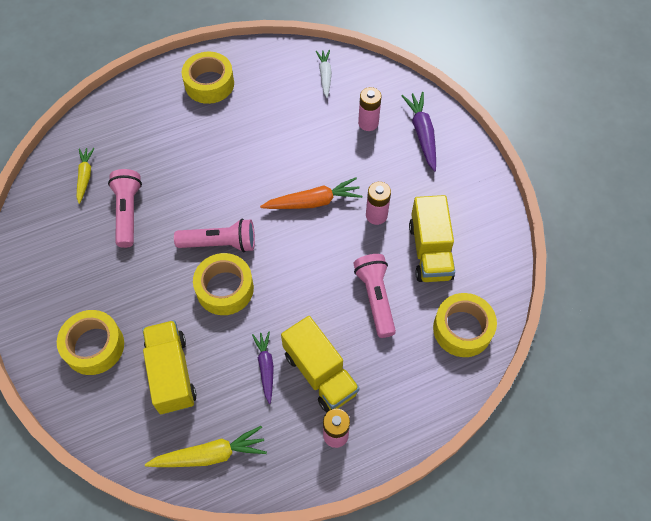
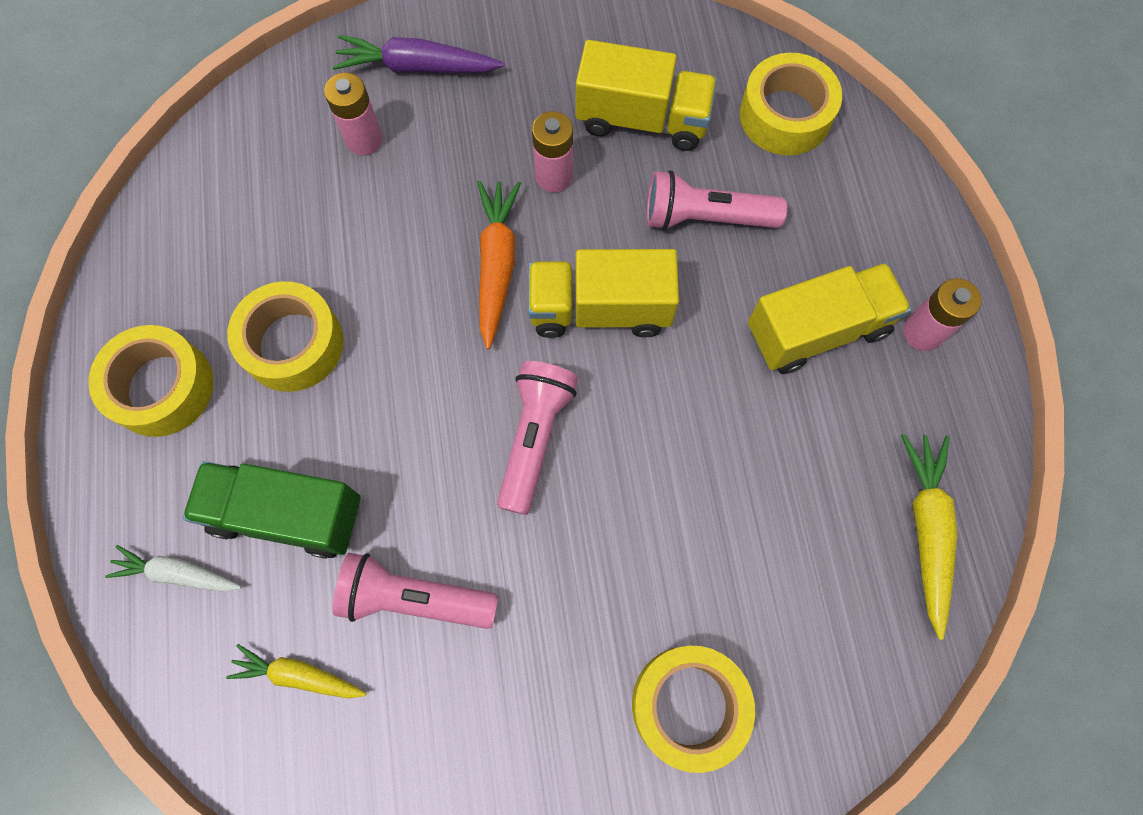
camera: 75 degrees left, 10 degrees up
(158, 150) = (287, 514): none -> green truck
(171, 373) = (771, 569): yellow truck -> yellow truck (600, 309)
(225, 288) = (628, 447): yellow tape -> yellow tape (293, 344)
(266, 367) = (790, 411): purple carrot -> none
(325, 76) = (231, 181): white carrot -> white carrot (177, 573)

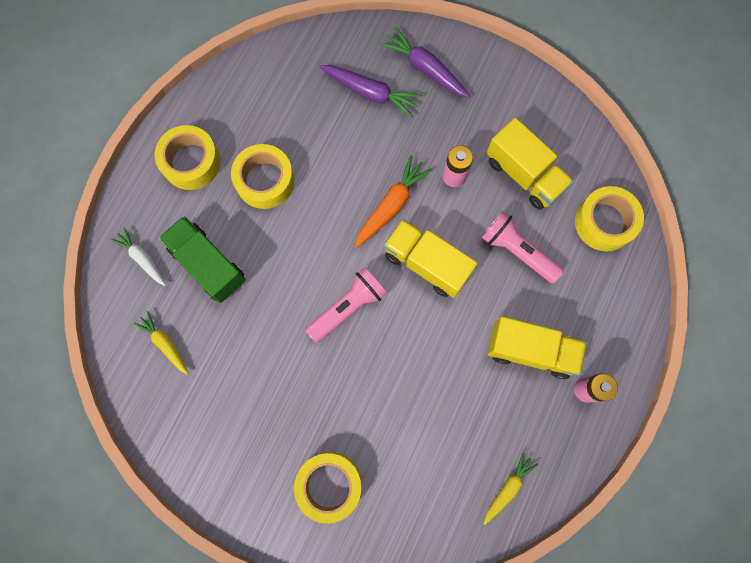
camera: 35 degrees right, 5 degrees up
(364, 140) = (370, 93): pink battery -> purple carrot
(414, 598) = (239, 345): pink flashlight -> none
(926, 530) = (508, 488): yellow carrot -> yellow carrot, size x0.66

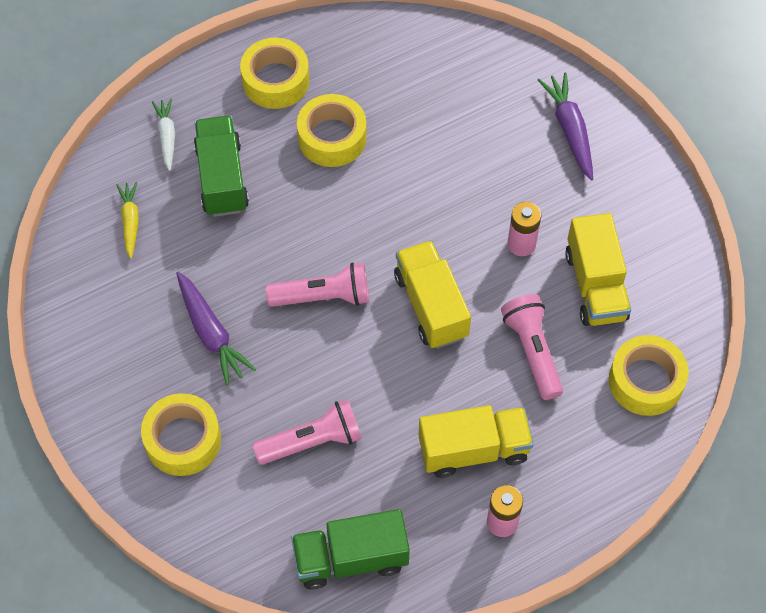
camera: 35 degrees right, 15 degrees down
(370, 93) = (496, 120): purple carrot -> purple carrot (211, 333)
(391, 205) = (437, 232): orange carrot -> none
(419, 421) = (312, 441): none -> pink flashlight
(508, 488) = (351, 558): yellow carrot -> green truck
(530, 350) = (473, 450): yellow truck -> yellow truck turned 60 degrees counterclockwise

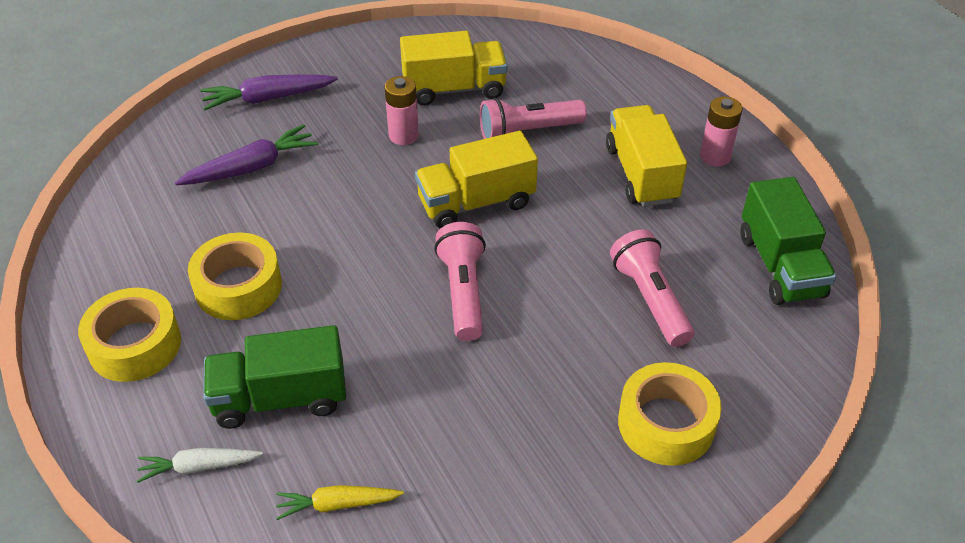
camera: 90 degrees left, 15 degrees down
(211, 333) = (514, 400): purple carrot -> purple carrot (251, 167)
(645, 381) = (556, 64): yellow tape -> none

